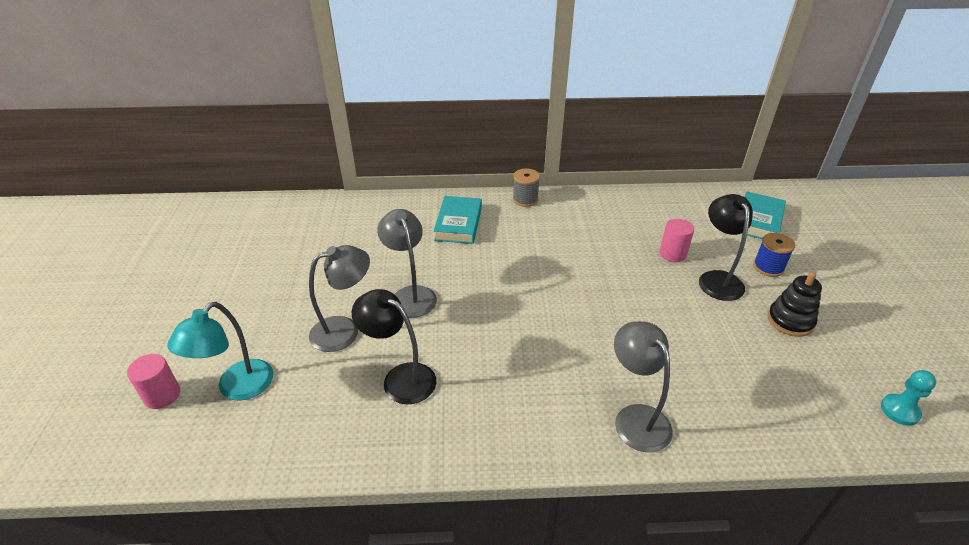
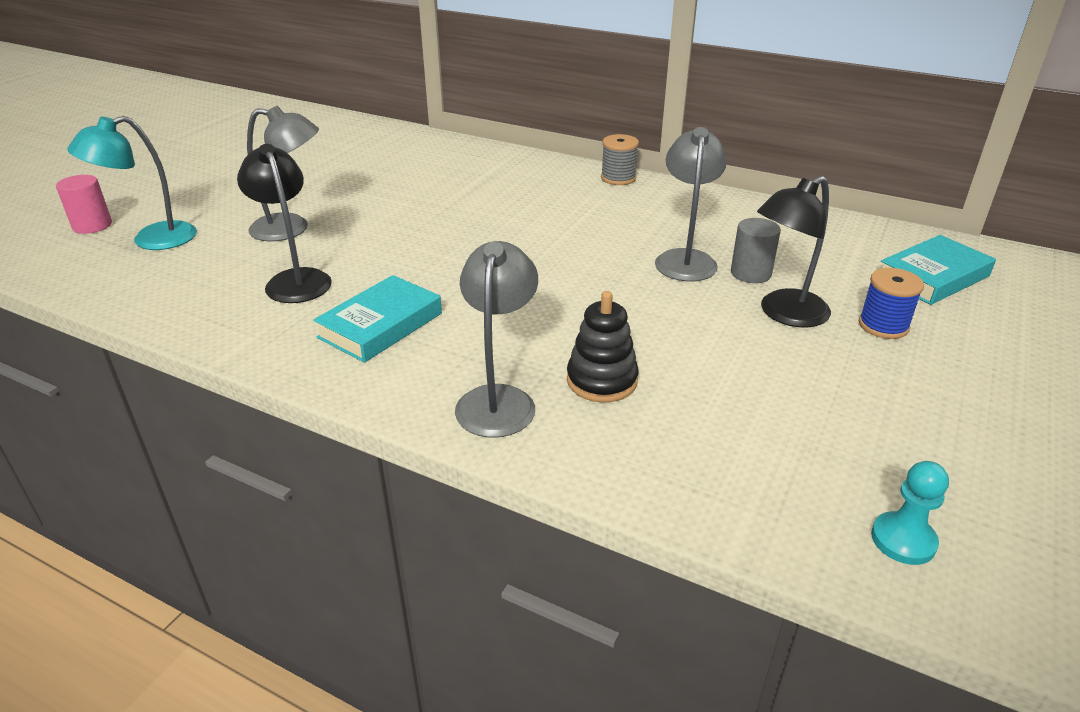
camera: 30 degrees right, 5 degrees down
(410, 295) = (388, 221): grey lamp -> grey lamp (685, 259)
(458, 224) = (513, 179): turquoise book -> turquoise book (381, 325)
(672, 254) = (750, 273): pink cylinder -> grey cylinder
(717, 279) = (784, 314): black lamp -> black lamp turned 150 degrees counterclockwise
(790, 321) = (843, 387): black stacking toy -> black stacking toy (602, 380)

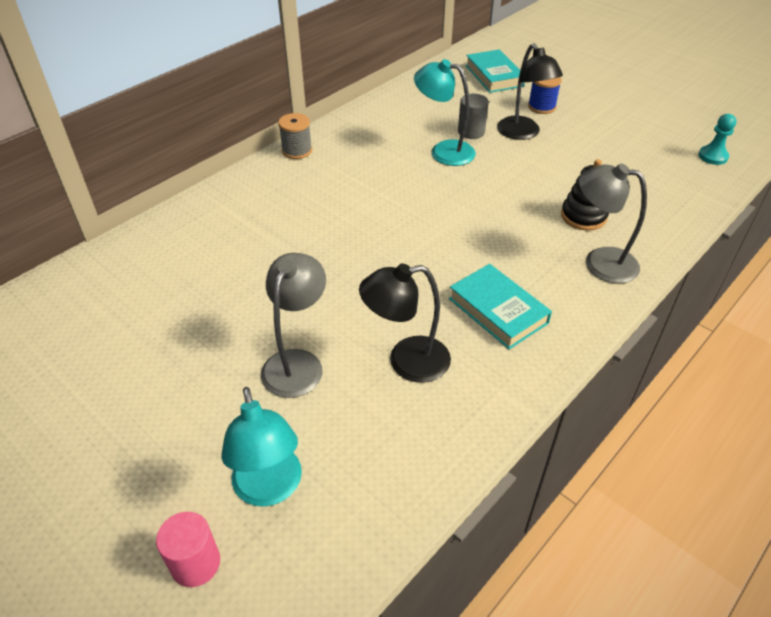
camera: 75 degrees left, 10 degrees up
(685, 259) = (443, 151): grey lamp -> turquoise lamp

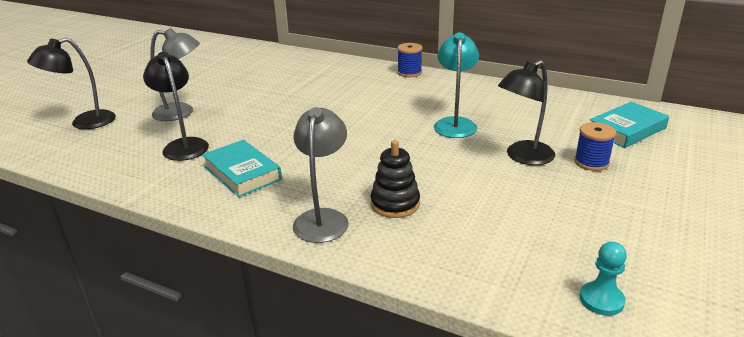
camera: 75 degrees right, 15 degrees down
(195, 563) = (43, 115): pink cylinder -> none
(270, 489) = (84, 123): turquoise lamp -> black lamp
(297, 151) = (409, 73): grey spool -> blue spool
(471, 132) = (500, 131): grey cylinder -> none
(498, 310) = (242, 173): turquoise book -> turquoise book turned 75 degrees counterclockwise

